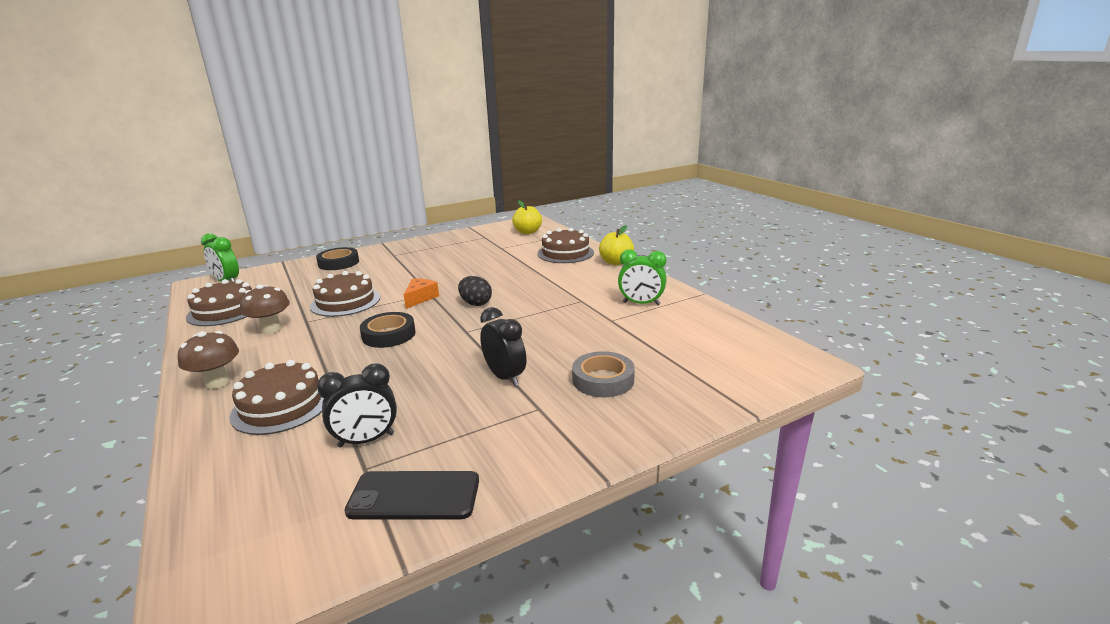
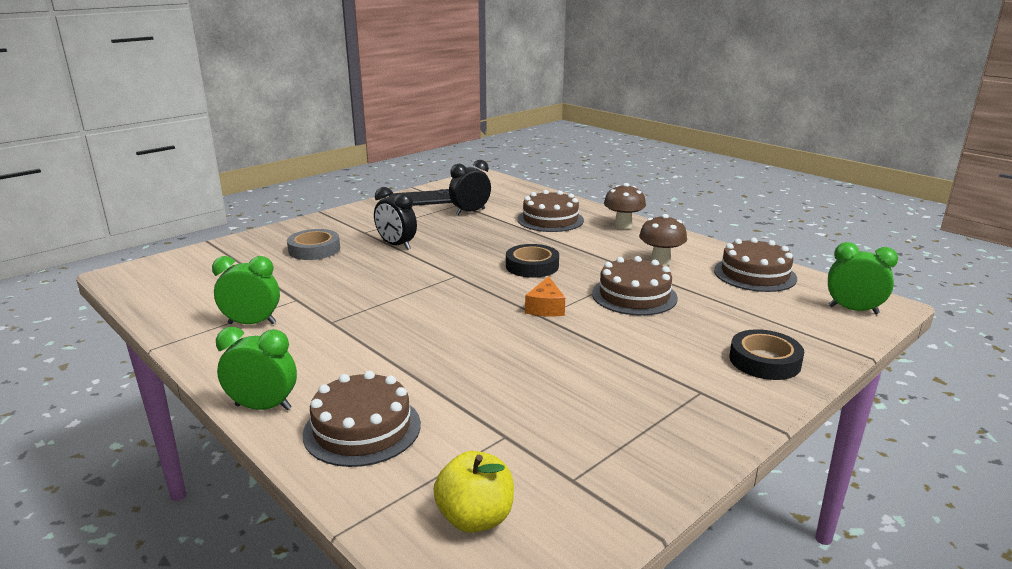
camera: 165 degrees right, 0 degrees up
(476, 303) = (467, 306): black egg -> none
(616, 262) = (263, 407): yellow apple -> green clock

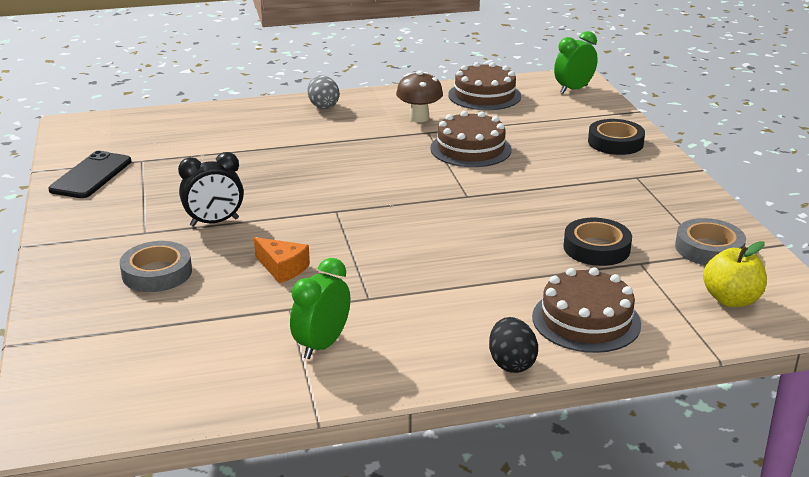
camera: 60 degrees left, 5 degrees up
(263, 407) = (511, 363): green clock -> black egg
(470, 212) = (176, 160): black clock -> none
(532, 266) = (361, 170): black tape -> black tape (596, 248)
(545, 307) = (453, 189): orange cheese -> orange cheese (282, 268)
(550, 220) = (260, 130): brown cake -> none
(584, 477) = (709, 249): none -> grey tape
(623, 226) = (323, 106): brown mushroom -> grey egg

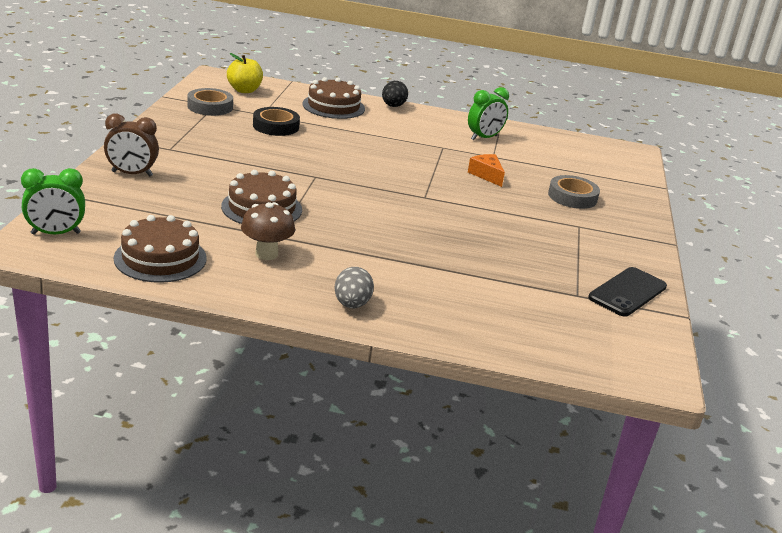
camera: 160 degrees left, 0 degrees up
(214, 222) = (523, 217): black clock -> none
(615, 142) = (132, 174): black tape -> brown clock

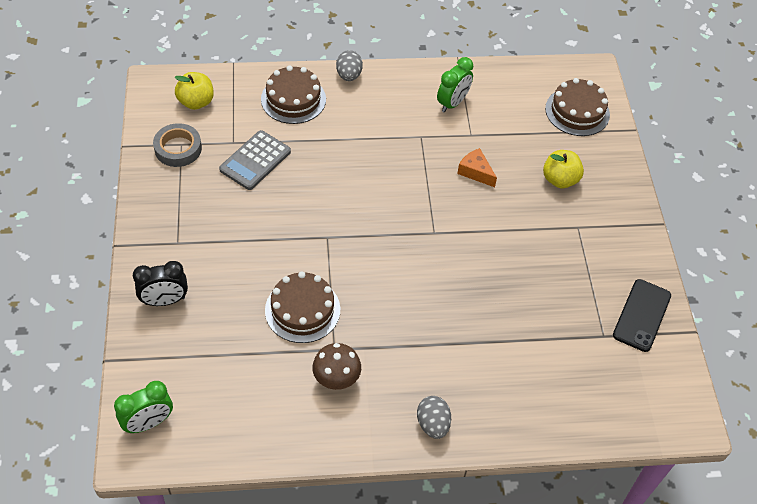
camera: 15 degrees left, 25 degrees up
(132, 174) = (165, 301): brown clock -> black clock
(160, 258) = (253, 423): brown cake -> brown cake (577, 111)
(276, 126) = (255, 161): black tape -> grey calculator
(393, 106) = (349, 75): black egg -> grey egg
(572, 197) = (560, 179): grey tape -> yellow apple

